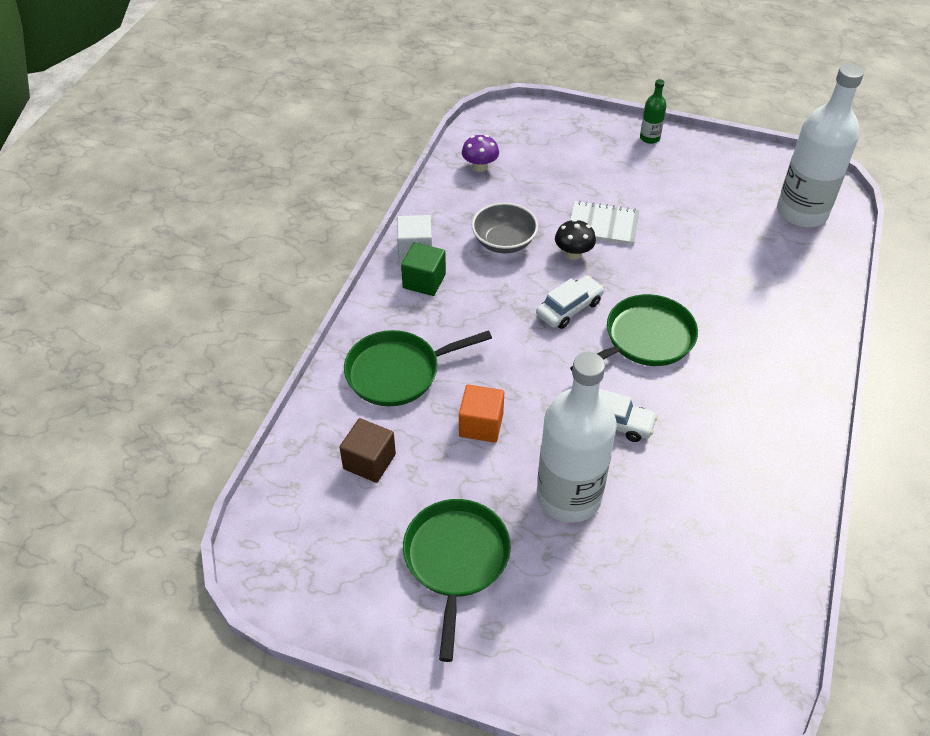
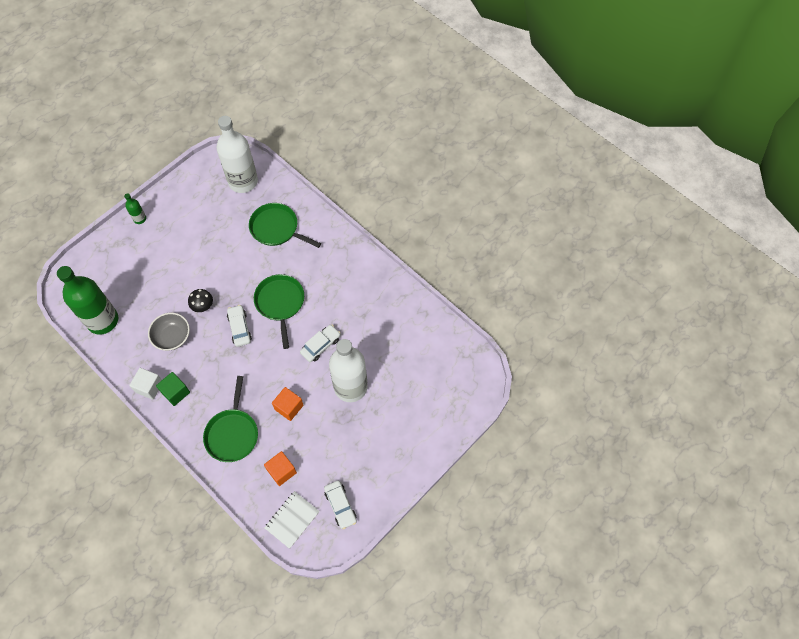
camera: 65 degrees left, 15 degrees up
(349, 574) = (340, 506): none -> white car
(369, 461) = (281, 471): brown cube -> orange cube
(456, 559) = (357, 453): green pan -> green pan (276, 228)
(480, 167) = (102, 320): purple mushroom -> green bottle
(603, 225) = (191, 280): white notebook -> white notebook (292, 520)

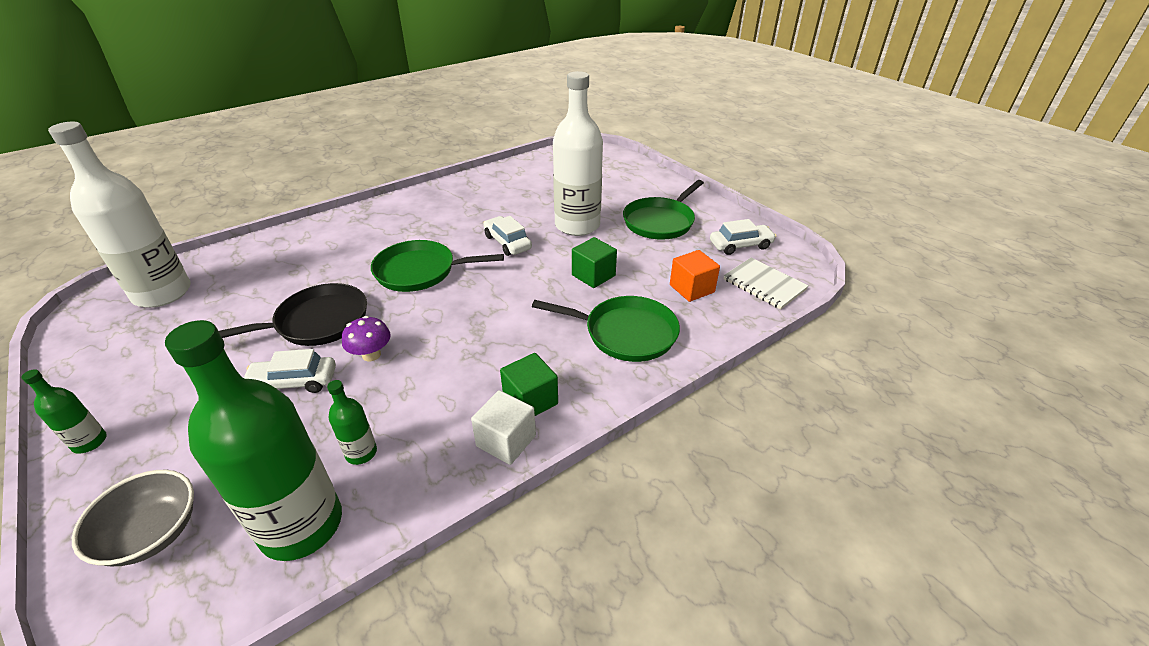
camera: 80 degrees left, 25 degrees down
(139, 327) = (361, 453): none -> green bottle
(172, 337) = (411, 400): grey bowl -> grey bowl (152, 533)
(203, 306) = (371, 355): black mushroom -> purple mushroom
(226, 269) = (317, 322): none -> black pan
(239, 328) = (440, 314): white car -> white car (293, 382)
(276, 228) = (287, 266): green pan -> green pan (660, 222)
(289, 407) = (593, 275): orange cube -> green cube

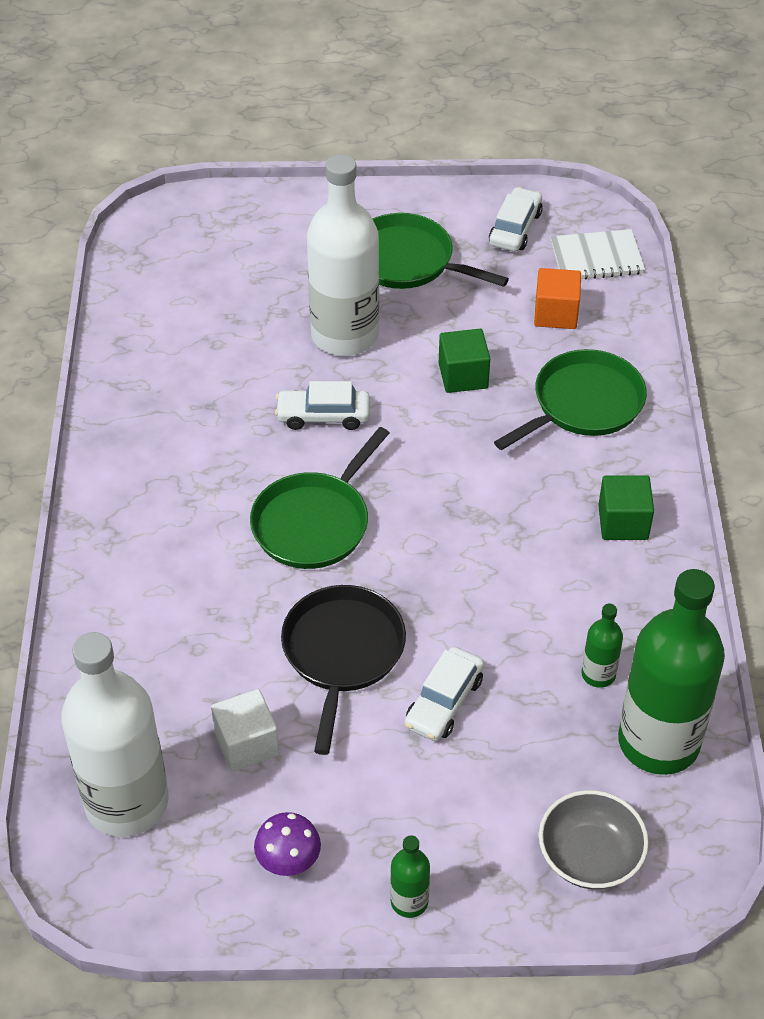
camera: 55 degrees left, 10 degrees up
(371, 355) = (449, 621): purple mushroom -> purple mushroom (288, 861)
(506, 441) = (662, 563): white cube -> white cube (246, 744)
(660, 222) = (407, 261): green pan -> green pan turned 135 degrees clockwise

